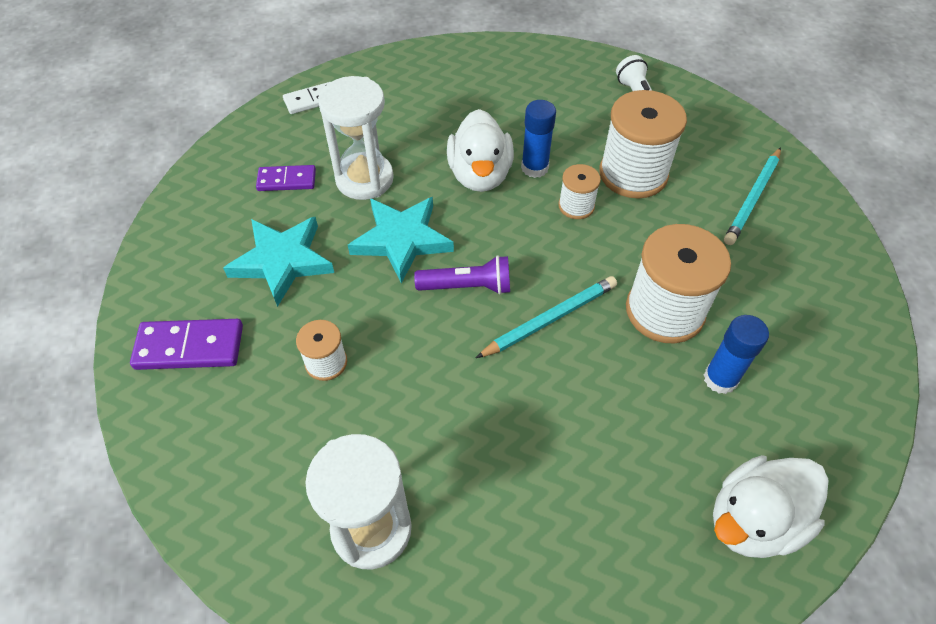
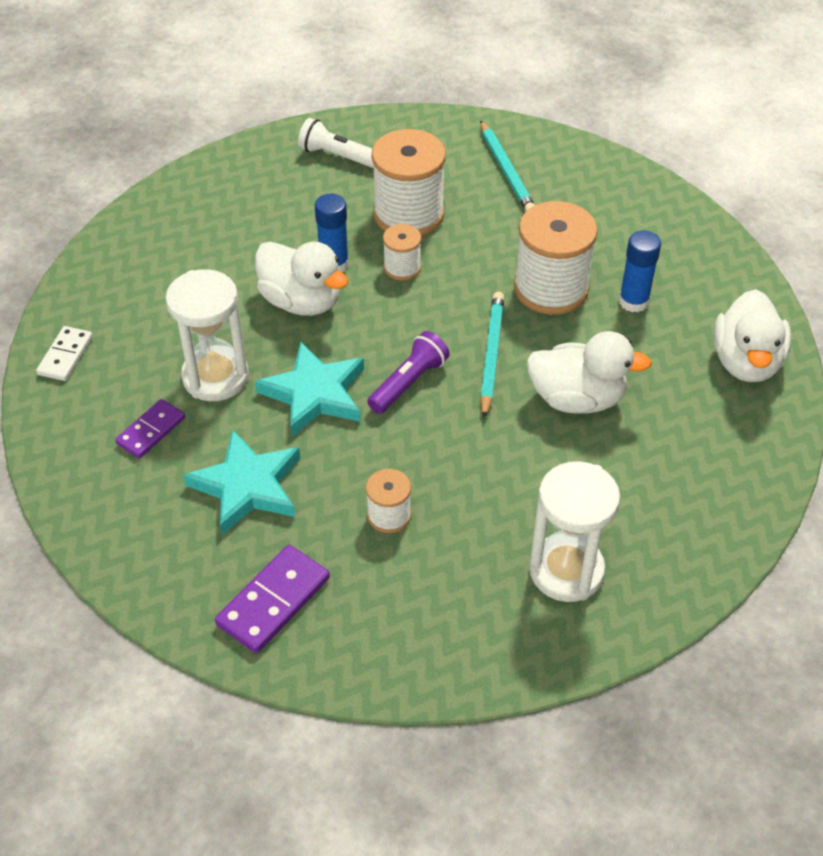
camera: 50 degrees left, 5 degrees down
(566, 410) = (577, 399): none -> white duck

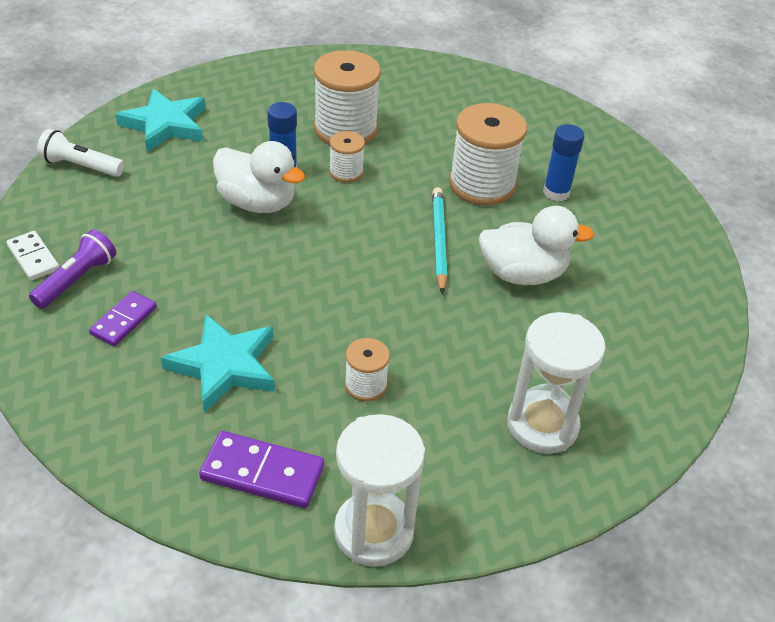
camera: 10 degrees left, 5 degrees down
(65, 356) = (33, 258): white domino -> white domino turned 45 degrees counterclockwise
(215, 377) = (183, 270): white hourglass -> white hourglass (373, 532)
(273, 601) = (262, 472): purple domino -> purple domino turned 75 degrees clockwise
(314, 394) = (279, 280): turquoise star -> turquoise star (165, 125)
(337, 156) = (275, 85): white flashlight -> white flashlight (81, 166)
(409, 383) = (367, 267): purple flashlight -> purple flashlight (77, 280)
(506, 171) = (426, 94): turquoise pencil -> none
(746, 362) = (664, 237): white duck -> none

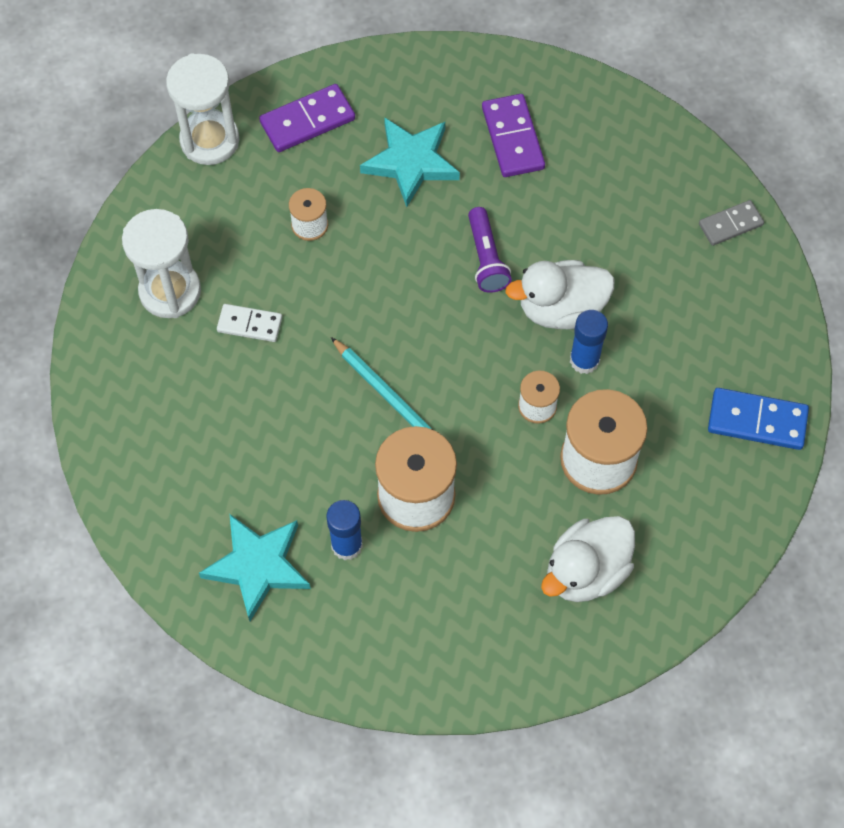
camera: 140 degrees right, 20 degrees up
(33, 258) = (636, 128): white domino -> white domino (249, 324)
(77, 280) = (584, 138): purple flashlight -> purple flashlight (486, 258)
(81, 166) = (730, 224): white flashlight -> grey domino
(123, 321) = (513, 138): purple domino -> purple domino, size x1.52
(165, 125) = (739, 323): turquoise star -> turquoise star (258, 566)
(231, 87) = (757, 421): none -> blue domino
(522, 274) = (293, 418): white duck -> white duck (586, 571)

